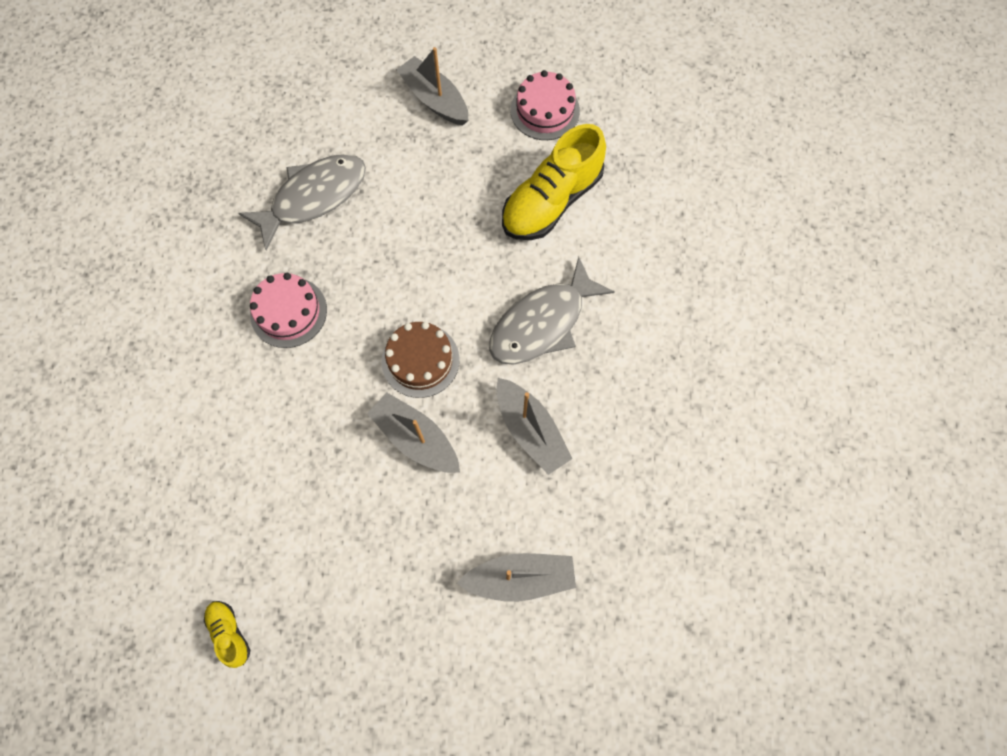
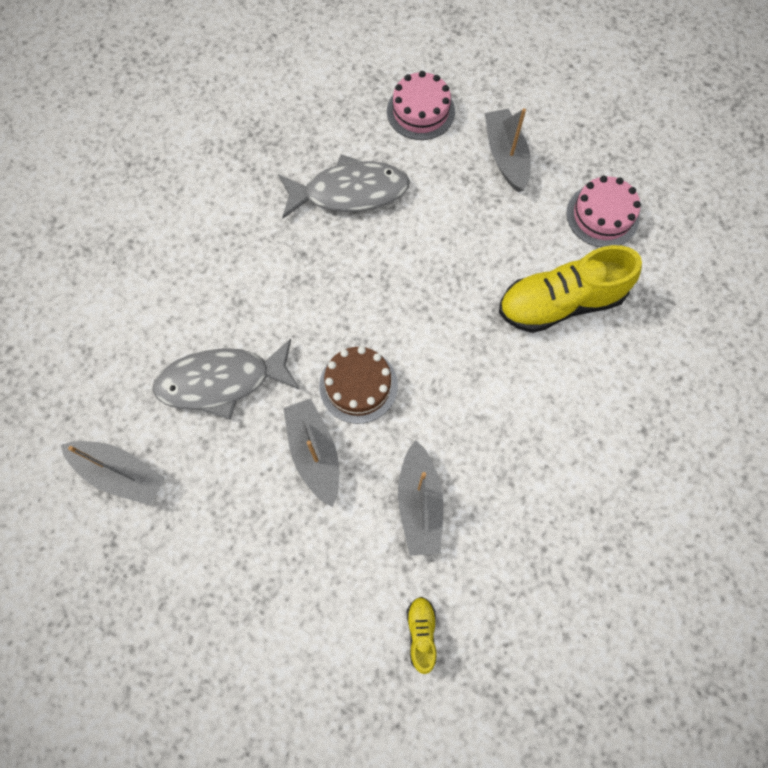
camera: 30 degrees right, 0 degrees up
(230, 633) = (66, 532): yellow shoe -> yellow shoe (421, 633)
(288, 312) = (271, 282): pink cake -> pink cake (420, 111)
(520, 578) = (332, 634): grey boat -> grey boat (120, 473)
(542, 323) = (487, 411): grey fish -> grey fish (221, 381)

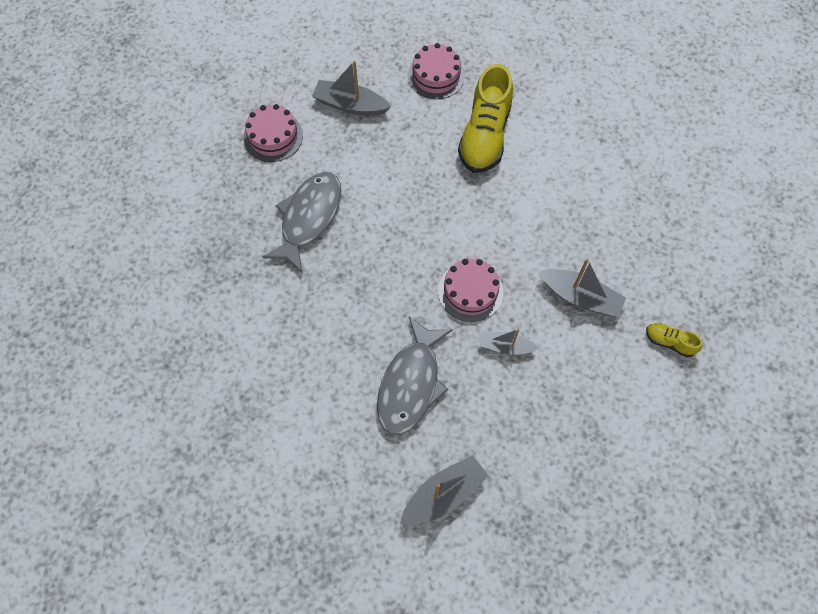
camera: 60 degrees left, 5 degrees down
(314, 453) = (505, 346): grey boat -> grey boat, size x0.64
(358, 385) = (470, 291): brown cake -> pink cake

